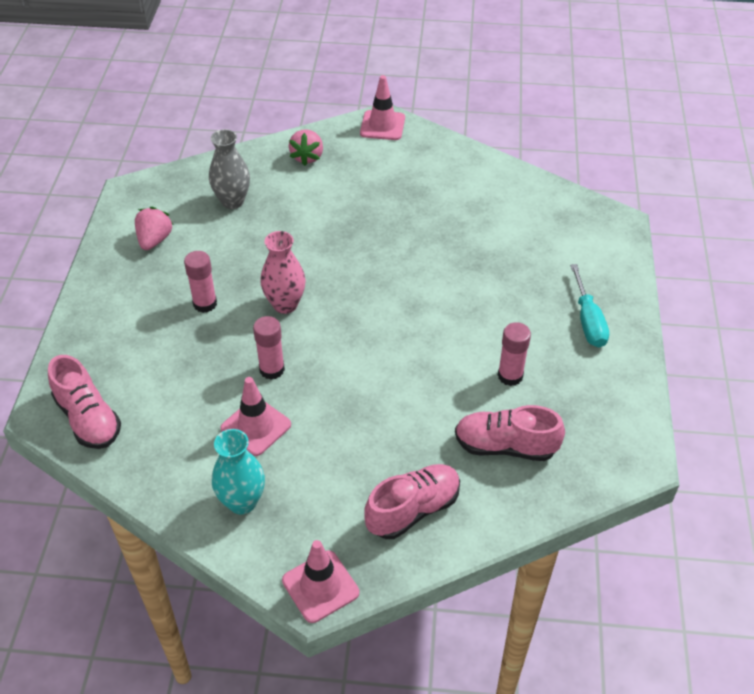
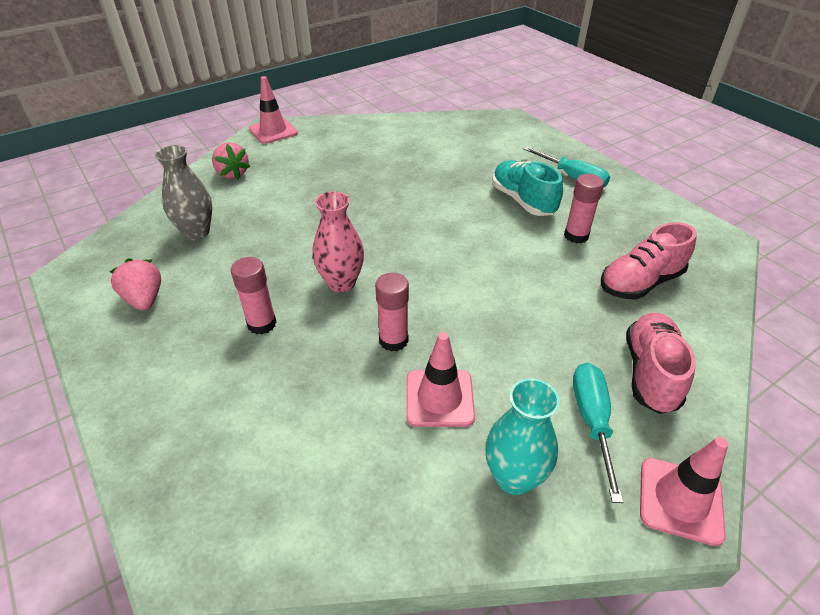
camera: 40 degrees left, 5 degrees down
(88, 419) = (247, 518): pink shoe -> none
(330, 508) = (592, 421): none -> turquoise screwdriver
(509, 317) = (523, 201): none -> turquoise shoe

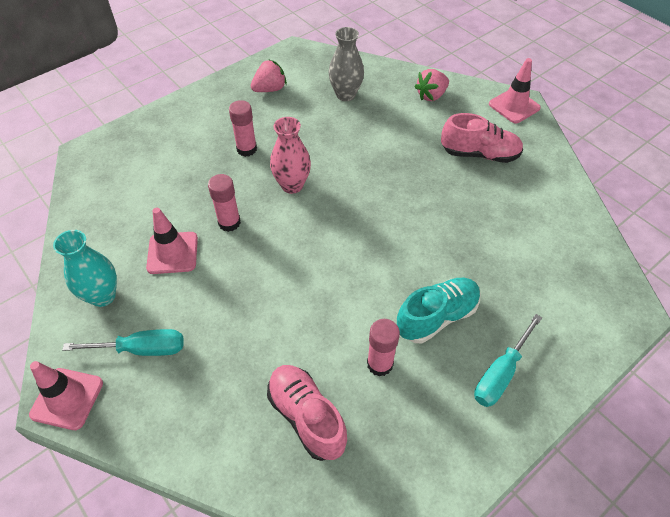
camera: 85 degrees right, 10 degrees up
(650, 373) = (186, 402): pink shoe -> pink shoe (479, 154)

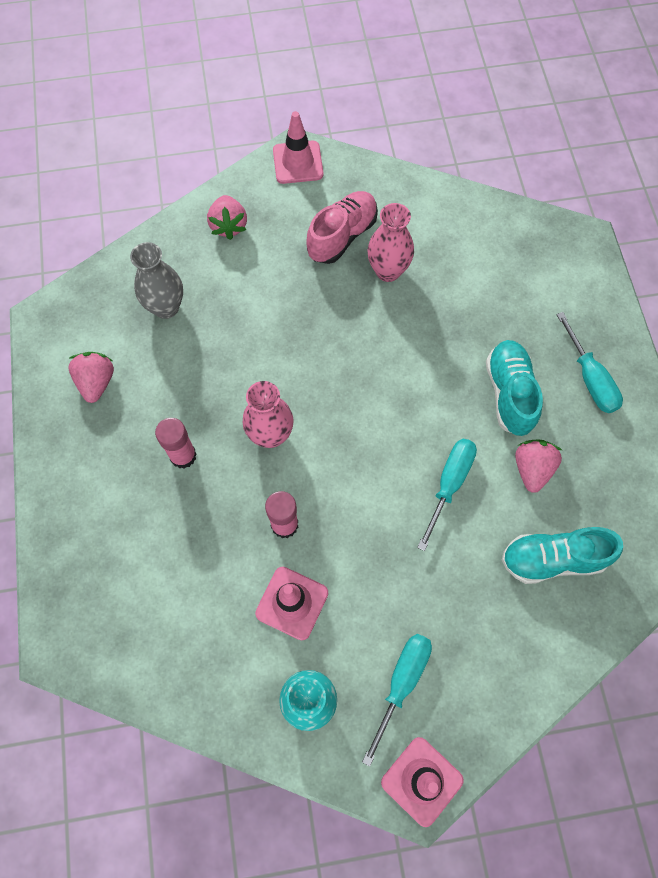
camera: 60 degrees left, 15 degrees up
(306, 417) = (552, 559): pink shoe -> turquoise shoe
(325, 309) = (449, 484): none -> turquoise screwdriver
(380, 364) = (532, 469): pink glue stick -> pink strawberry
(475, 192) = (388, 271): none -> pink vase

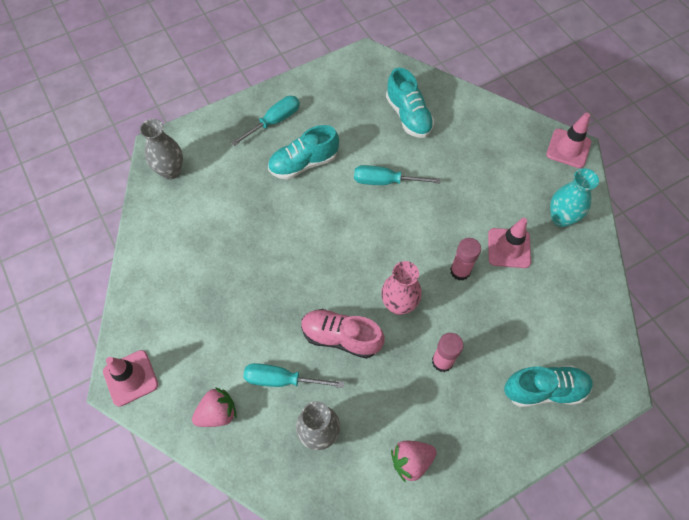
camera: 110 degrees left, 5 degrees down
(99, 555) = (544, 390): none -> turquoise shoe
(342, 236) = (202, 313): pink shoe -> pink shoe (341, 337)
(388, 271) = (226, 268): pink vase -> none
(401, 683) = (523, 173): turquoise screwdriver -> turquoise screwdriver (282, 380)
(532, 469) = (354, 139): pink strawberry -> none
(542, 245) = (171, 171): none -> grey vase

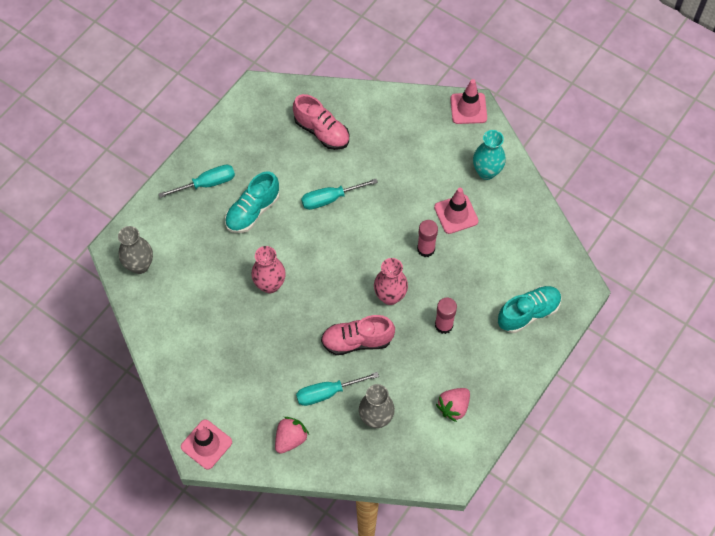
camera: 25 degrees left, 0 degrees up
(274, 121) = (207, 184): turquoise screwdriver -> turquoise screwdriver turned 45 degrees clockwise
(282, 241) = (270, 285): none -> pink vase
(408, 116) = (322, 132): turquoise shoe -> pink shoe

